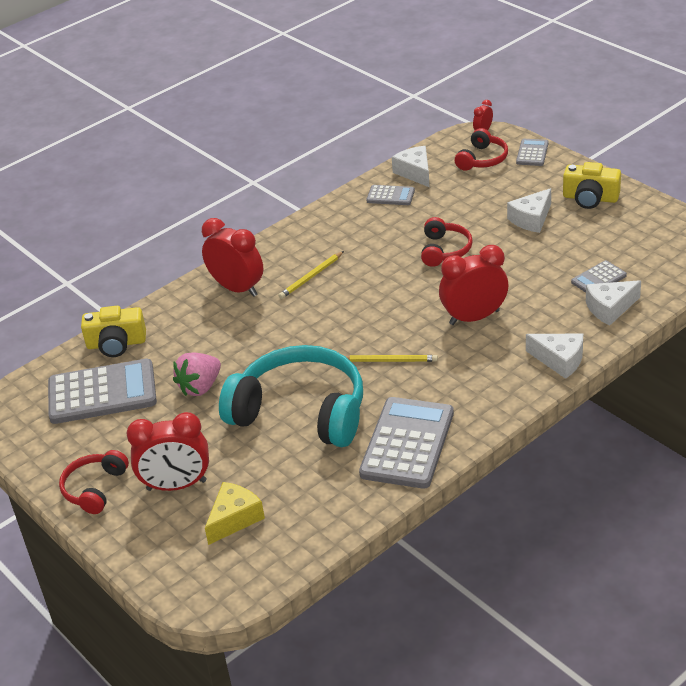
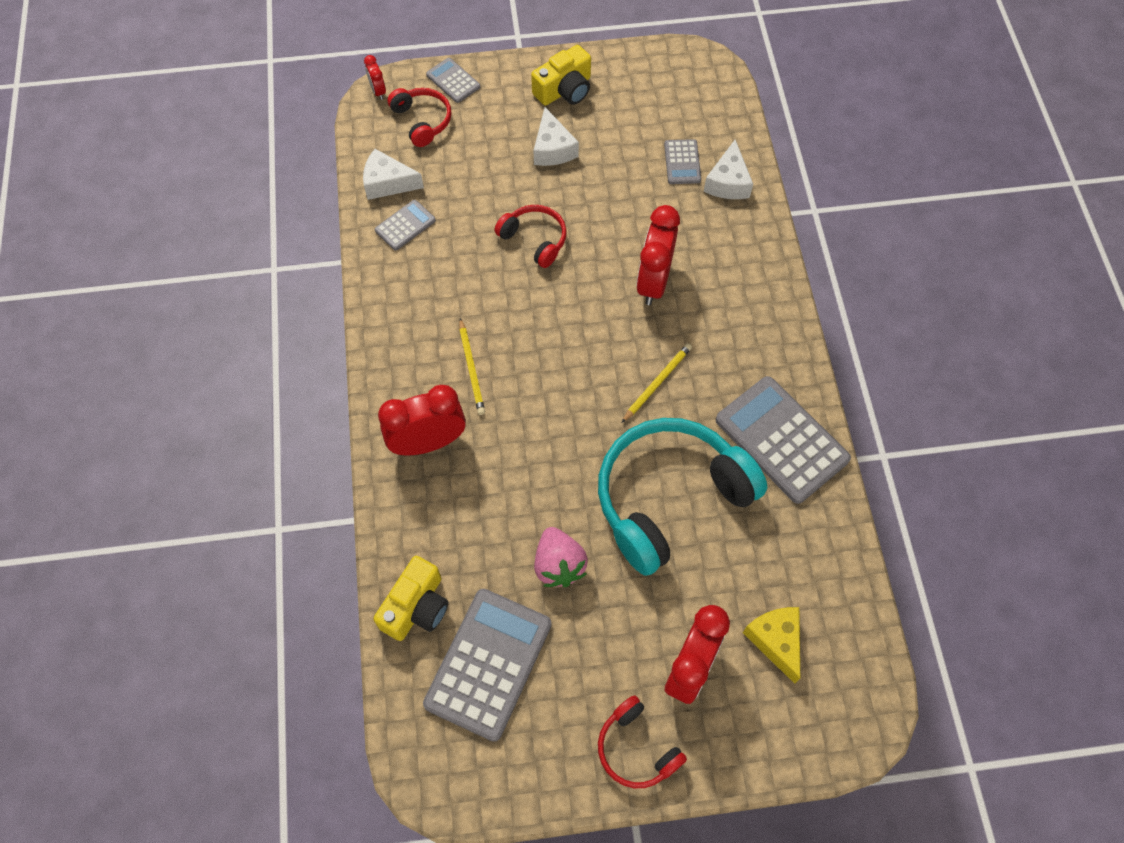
camera: 60 degrees left, 25 degrees up
(559, 360) = (764, 261): white cheese -> none

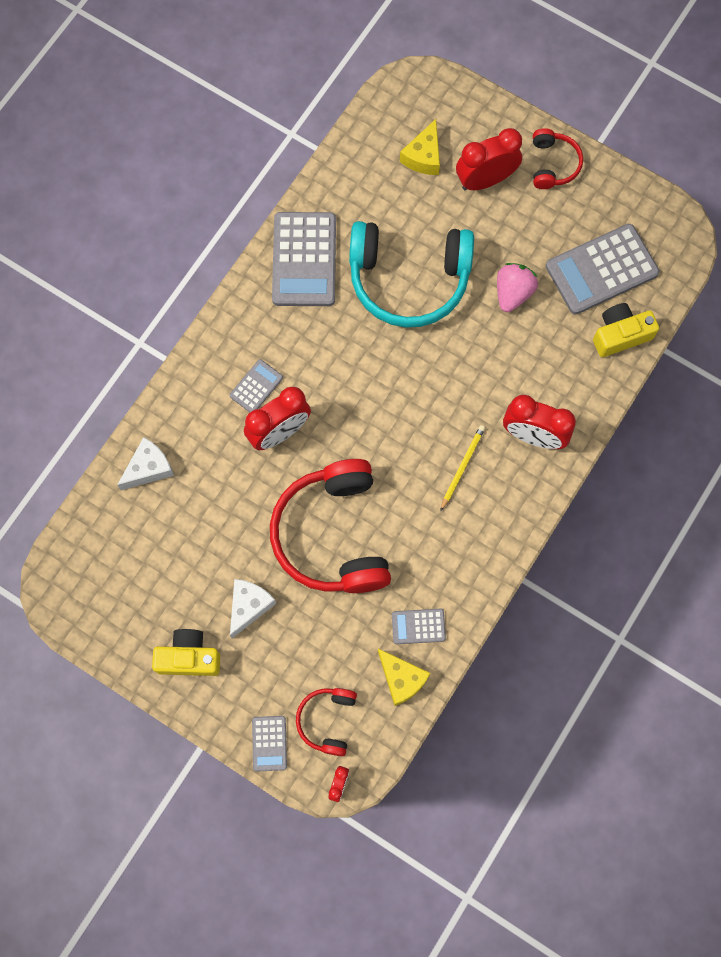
camera: 140 degrees left, 10 degrees up
(388, 183) = (401, 679): white cheese -> yellow cheese
(534, 239) = (333, 535): red headphones -> red headphones, size x2.05
(657, 383) = (347, 358): yellow pencil -> none
(682, 162) = (164, 513): grey calculator -> grey calculator (256, 387)

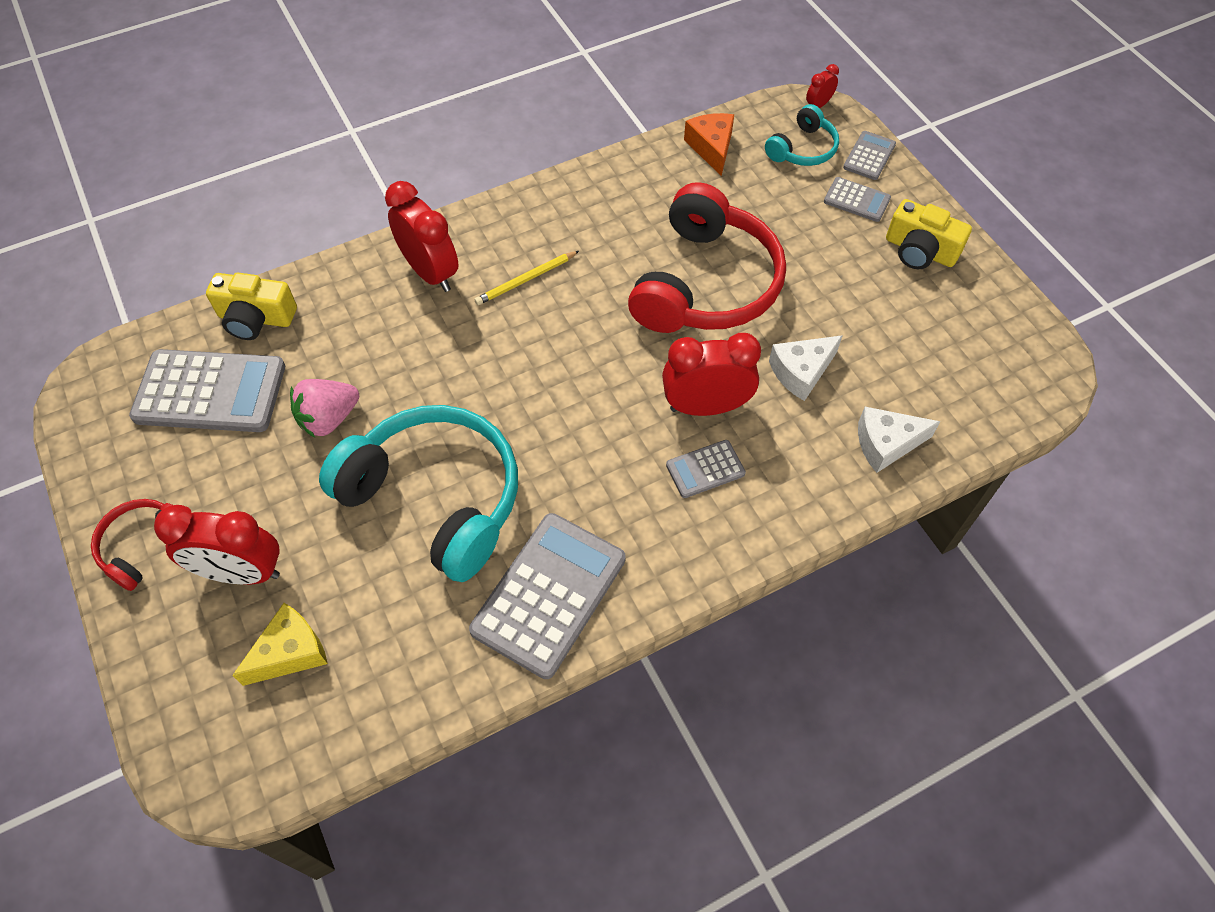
camera: 150 degrees left, 15 degrees down
(249, 606) = (833, 264): white cheese -> white cheese (801, 372)
(327, 720) = (802, 149): red headphones -> turquoise headphones
(401, 679) = (711, 148): yellow cheese -> orange cheese
(418, 626) = (668, 177): grey calculator -> grey calculator (856, 200)

